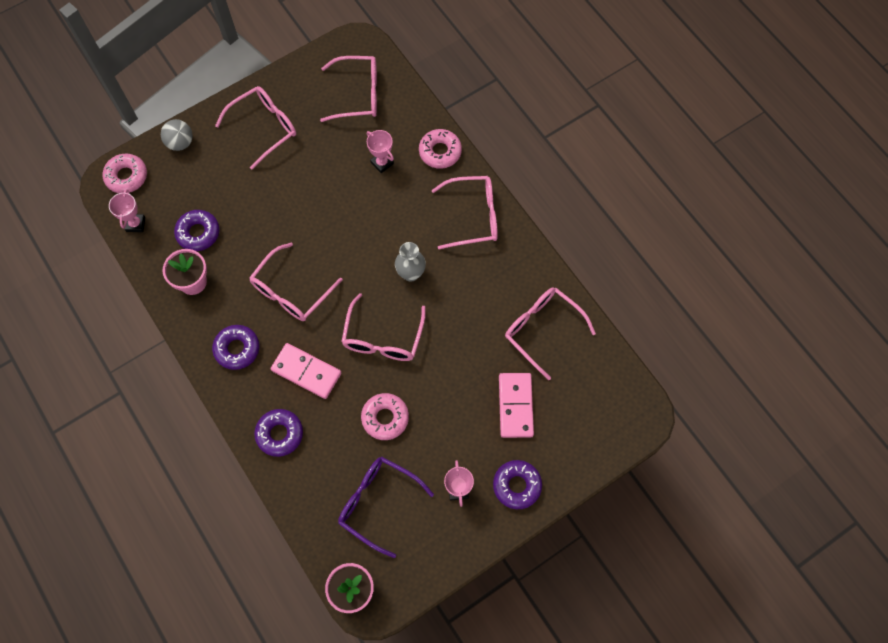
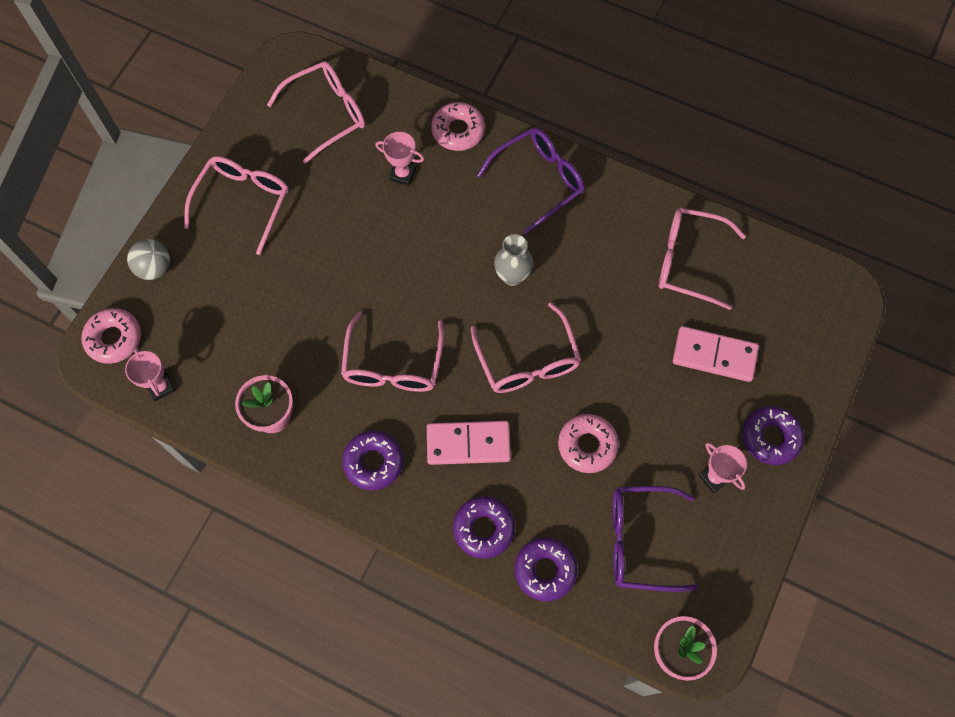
camera: 30 degrees left, 0 degrees up
(198, 233) = (243, 358): purple donut -> purple donut (545, 570)
(473, 216) = (539, 180): pink glasses -> purple glasses
(515, 406) = (714, 355): pink domino -> pink domino turned 45 degrees counterclockwise

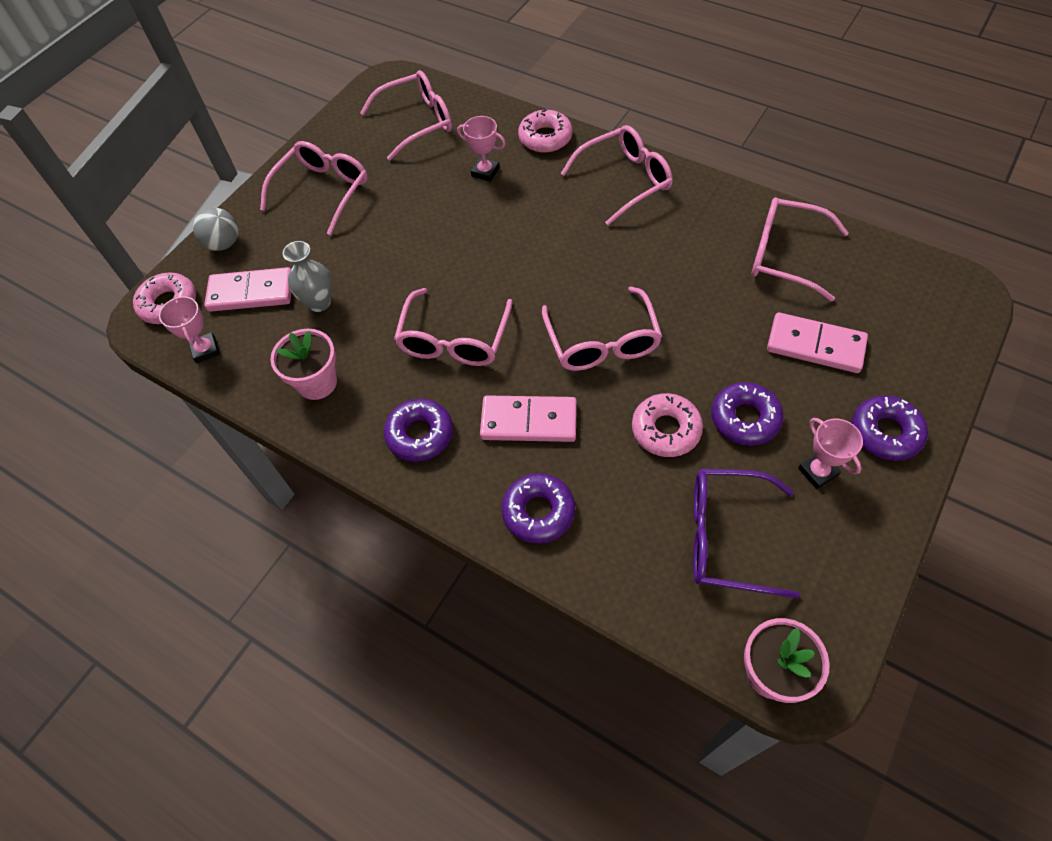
camera: 10 degrees right, 10 degrees down
(192, 323) = (251, 293): none -> pink domino
(512, 276) = (591, 262): grey vase -> grey vase (319, 302)
(539, 180) = (625, 180): purple glasses -> pink glasses
(545, 570) = (608, 563): purple donut -> purple donut (745, 418)

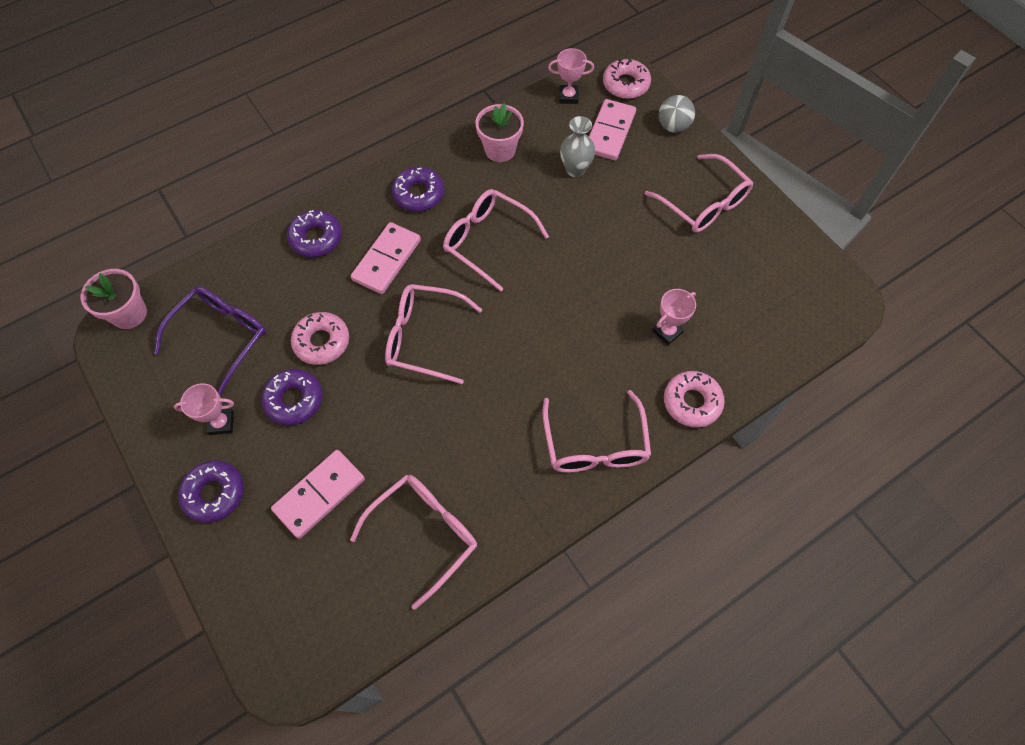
camera: 110 degrees right, 5 degrees up
(417, 122) = (767, 302): pink glasses -> none

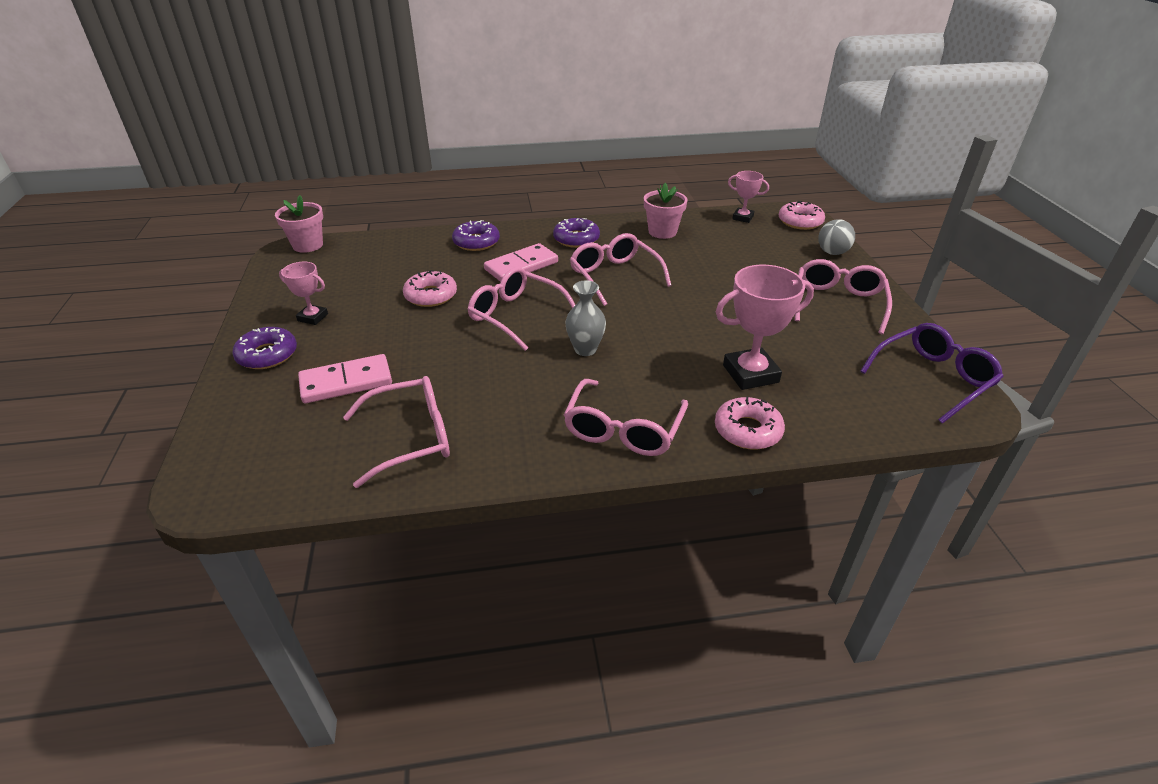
camera: 25 degrees right, 25 degrees down
(222, 336) = (359, 272): purple glasses -> purple glasses (933, 378)
(294, 400) = (379, 321): purple donut -> none
(575, 169) = (722, 256): grey vase -> grey vase (585, 349)
(609, 132) = (768, 243): pink domino -> none
(667, 331) = (750, 374): pink trophy -> pink trophy, size x1.75
(704, 204) = (838, 303): pink glasses -> pink glasses turned 150 degrees counterclockwise

